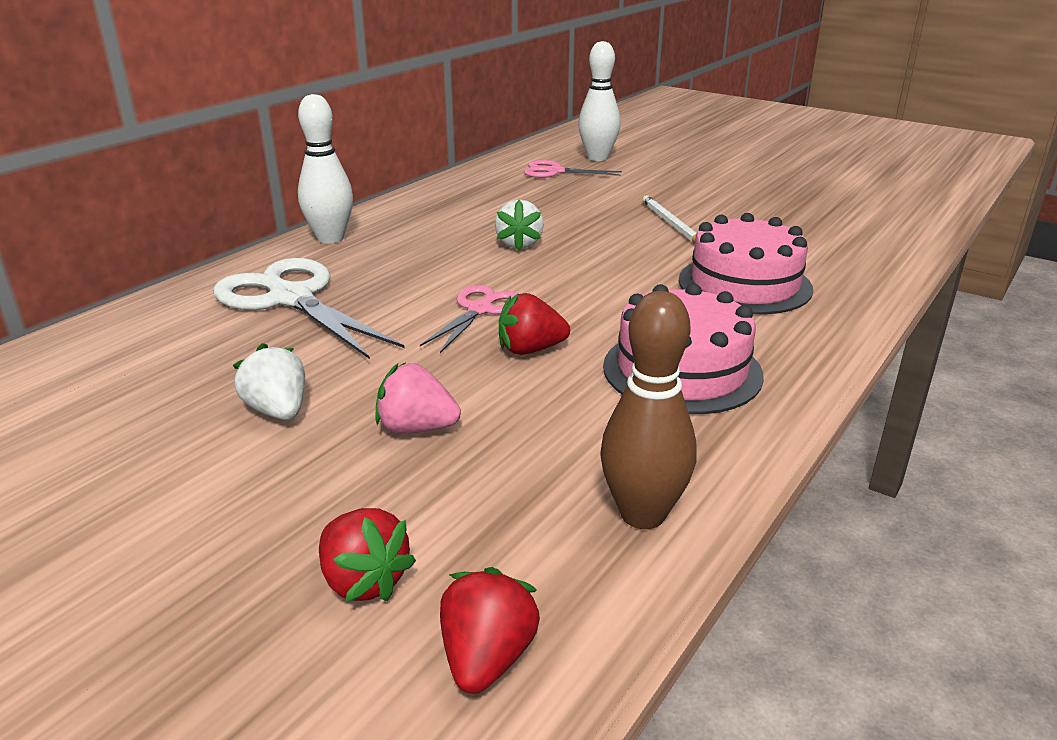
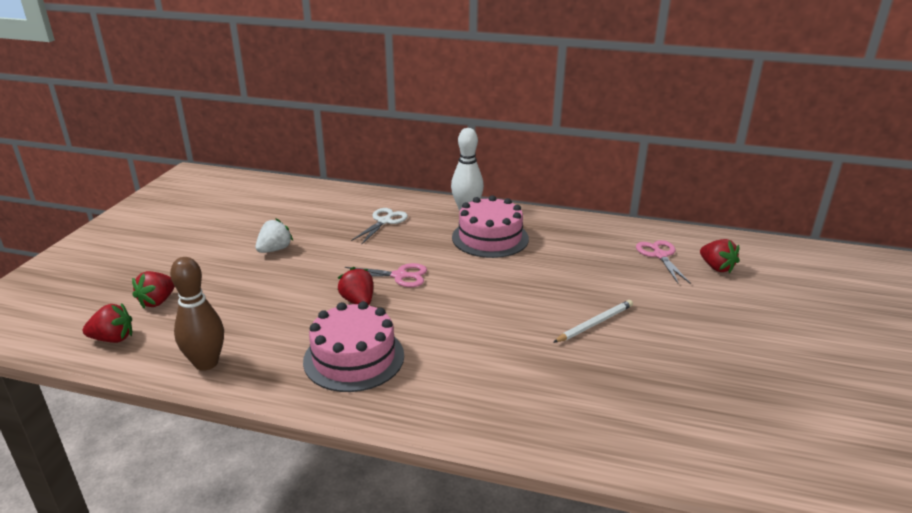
camera: 70 degrees right, 0 degrees up
(291, 298) = (384, 221): white scissors -> white scissors, size x0.57
(416, 428) = (268, 286): pink strawberry -> none
(519, 244) = (504, 269): white strawberry -> none
(597, 158) = (716, 267): white bowling pin -> red strawberry
(744, 284) = (499, 371): pink cake -> pink cake (490, 238)

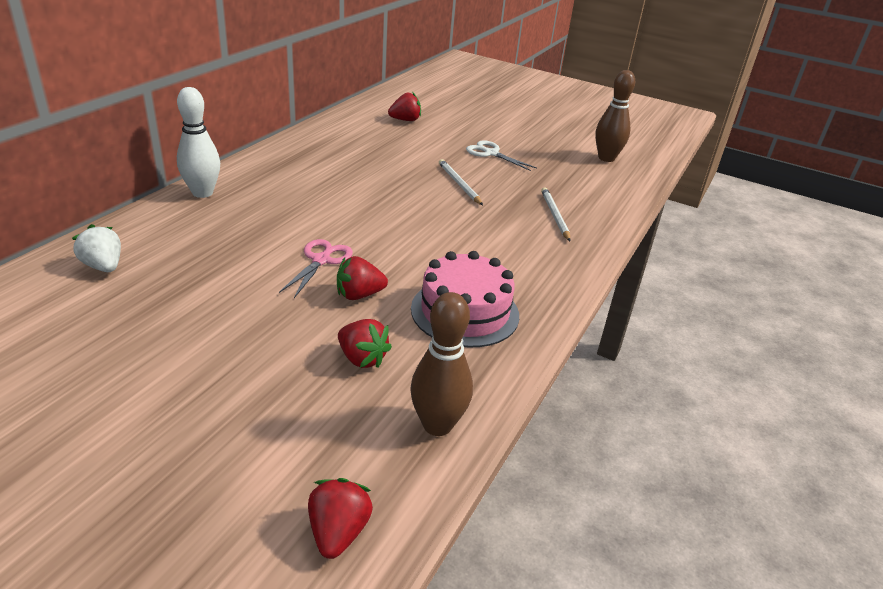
camera: 80 degrees left, 5 degrees up
(158, 301) = (253, 481): red strawberry -> red strawberry (362, 358)
(275, 250) = (178, 348): white strawberry -> white strawberry (103, 266)
(384, 221) = (177, 249): white scissors -> white scissors (491, 153)
(490, 238) = (280, 194): pink cake -> none
(579, 401) = (554, 215): none -> white pencil
(660, 255) = (373, 132): pink scissors -> none
(809, 444) = (606, 158): none -> brown bowling pin

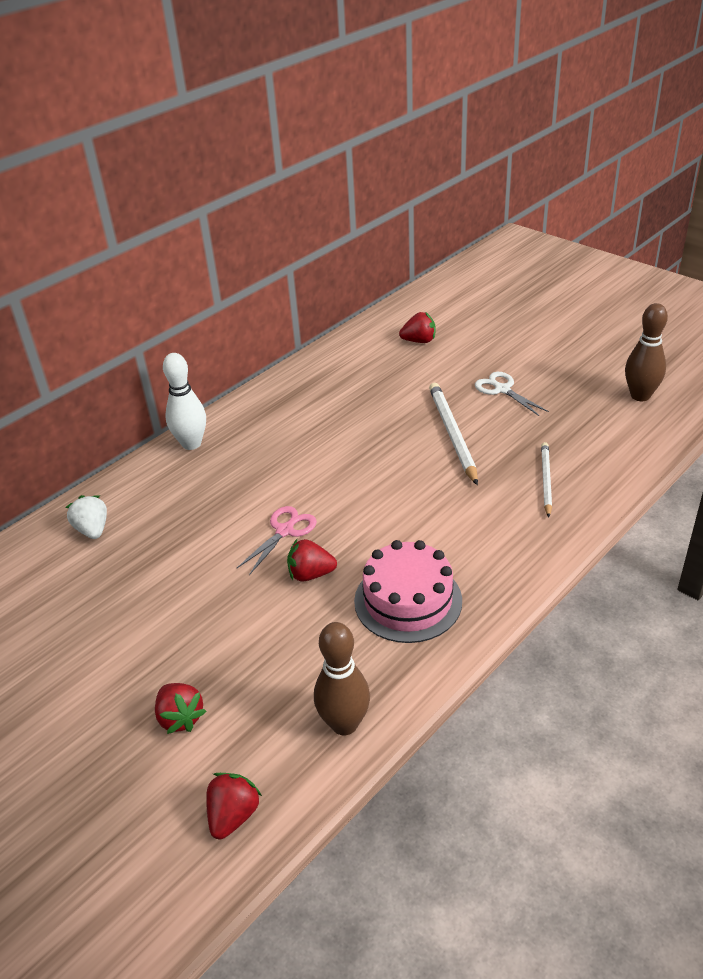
camera: 20 degrees right, 5 degrees up
(362, 358) = (295, 646): red strawberry -> red strawberry (180, 717)
(459, 184) = (452, 434): white pencil -> white pencil, size x1.58

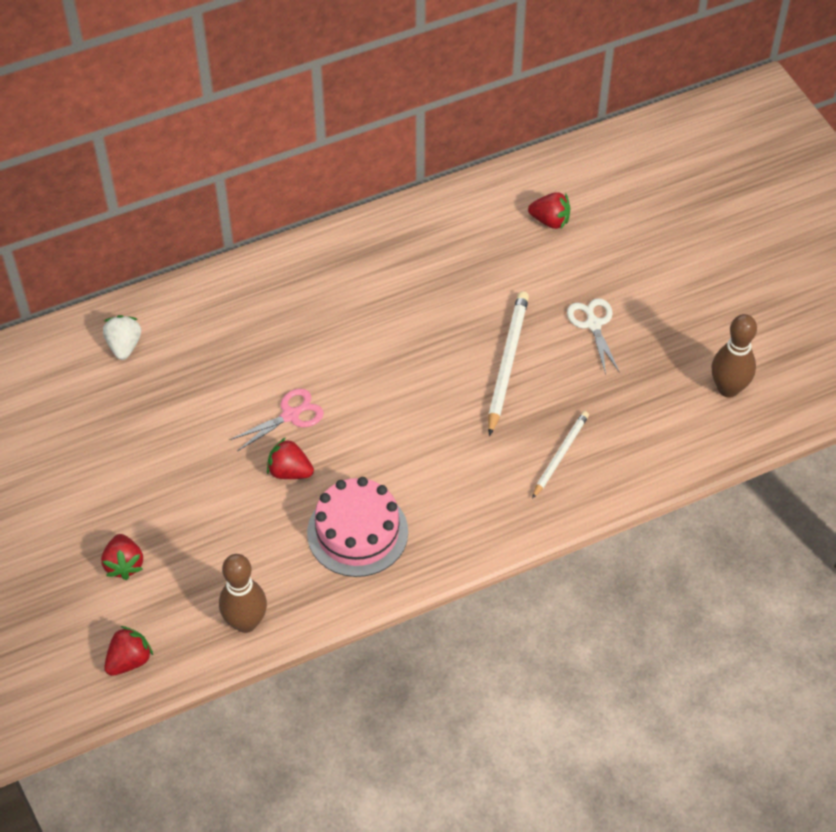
camera: 20 degrees right, 15 degrees up
(191, 444) = (253, 275): white bowling pin -> none

